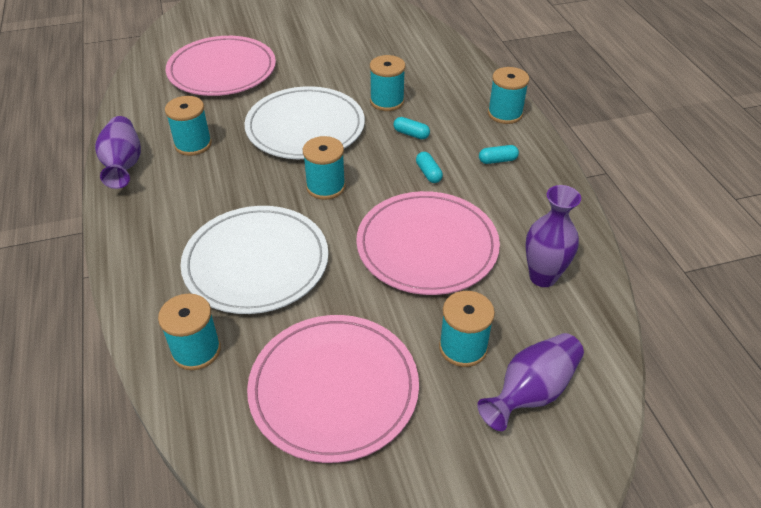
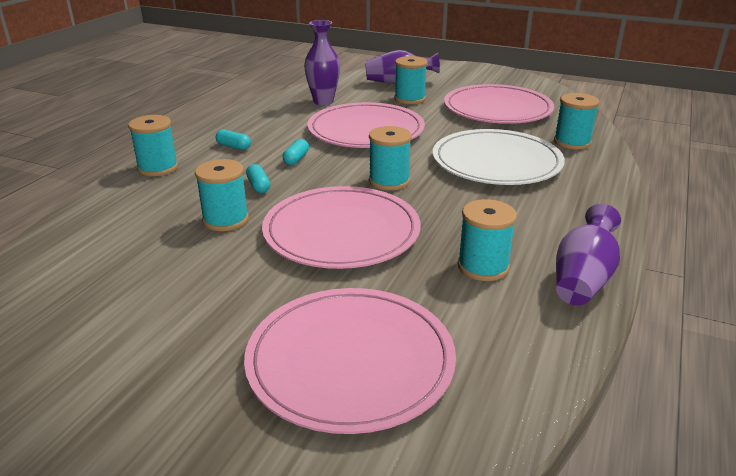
camera: 140 degrees left, 15 degrees down
(305, 127) = (341, 232): white plate -> pink plate

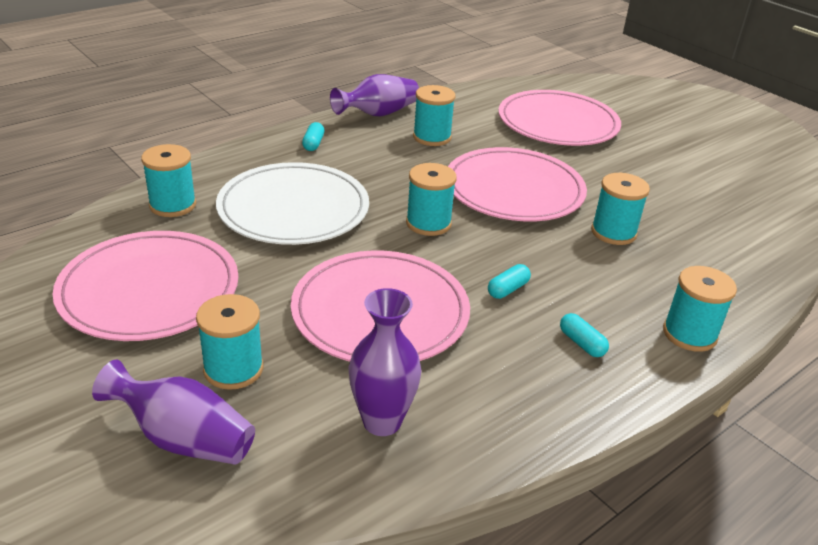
camera: 155 degrees left, 5 degrees up
(258, 186) = (569, 262): turquoise capsule -> turquoise capsule (313, 144)

